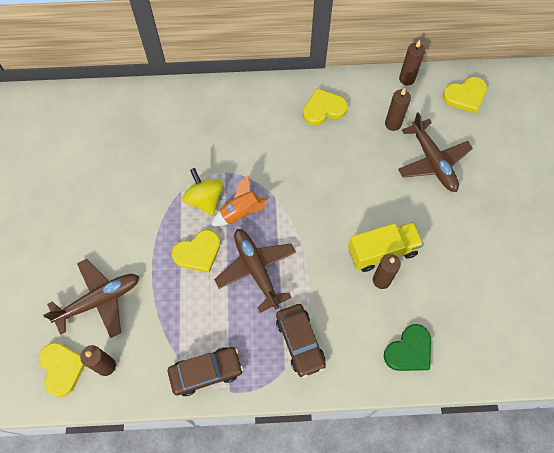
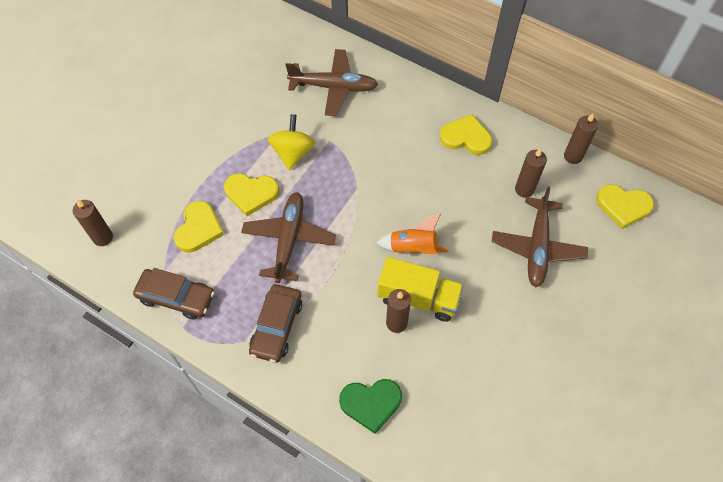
camera: 35 degrees right, 5 degrees down
(62, 368) = (69, 217): yellow heart -> yellow heart (198, 229)
(99, 300) = (140, 182): brown plane -> brown plane (334, 87)
(240, 212) = (315, 182): orange rocket -> orange rocket (413, 248)

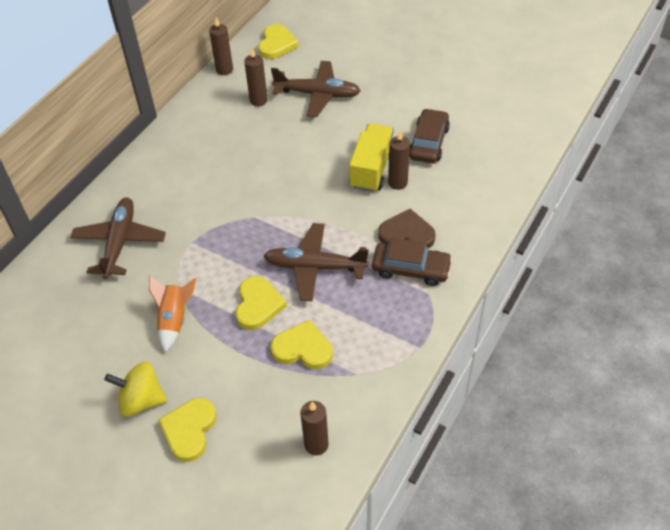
camera: 90 degrees left, 10 degrees down
(176, 297) = (387, 357): brown car -> brown car (428, 143)
(293, 153) = (206, 272): yellow spinning top -> yellow spinning top (141, 400)
(323, 326) = (407, 233): none -> brown heart
(371, 403) = (474, 197): green heart -> none
(413, 248) = (321, 173): orange rocket -> orange rocket (174, 320)
(466, 137) = (198, 138): yellow heart -> yellow heart (189, 430)

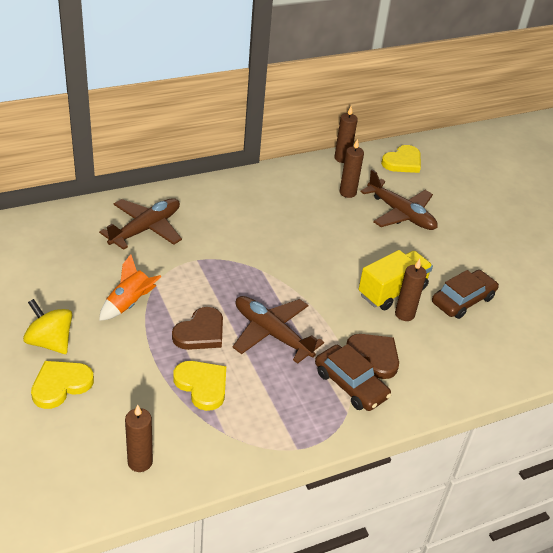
camera: 30 degrees right, 10 degrees down
(258, 305) = (200, 332): yellow heart -> brown heart

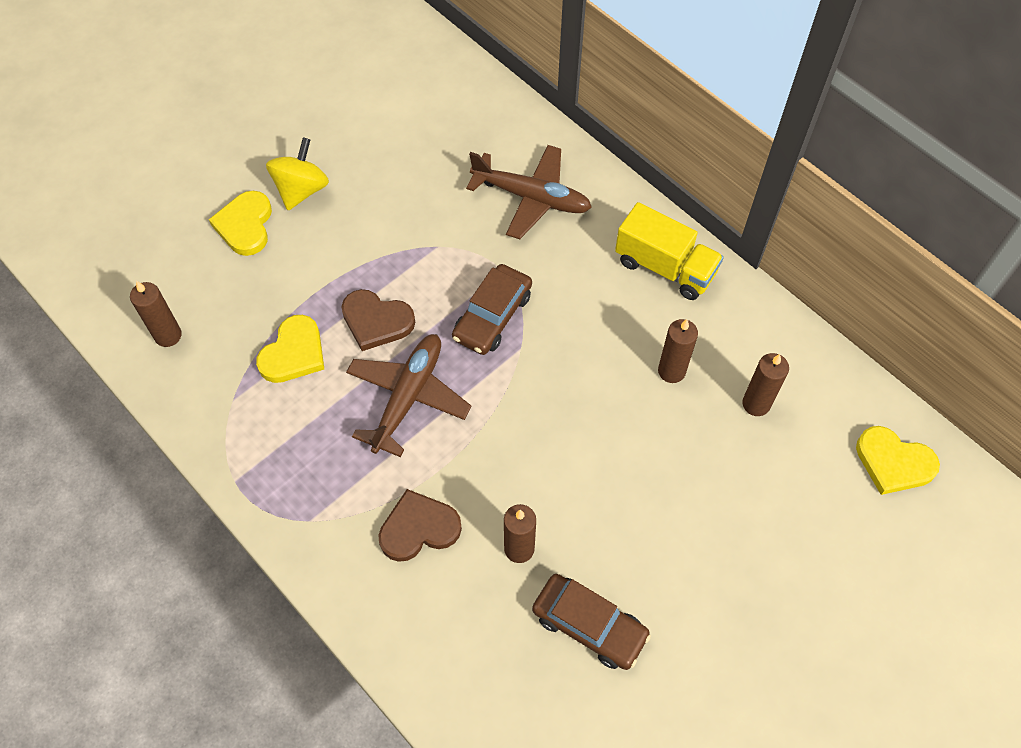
camera: 75 degrees right, 20 degrees up
(61, 385) = (245, 225): yellow heart -> yellow heart turned 120 degrees counterclockwise
(129, 303) = (392, 234): orange rocket -> none
(342, 158) = (841, 372): brown candle -> brown candle (671, 371)
(350, 385) = (357, 512): brown car -> brown car (492, 316)
(374, 356) = (419, 528): brown heart -> brown heart turned 135 degrees counterclockwise
(392, 291) = (559, 521): yellow truck -> yellow truck (665, 267)
(400, 214) = (749, 491): brown plane -> none

